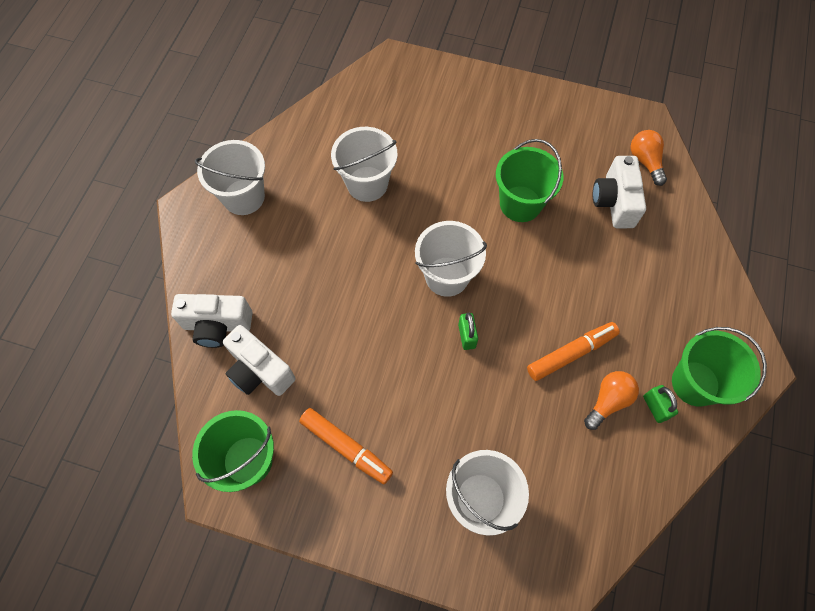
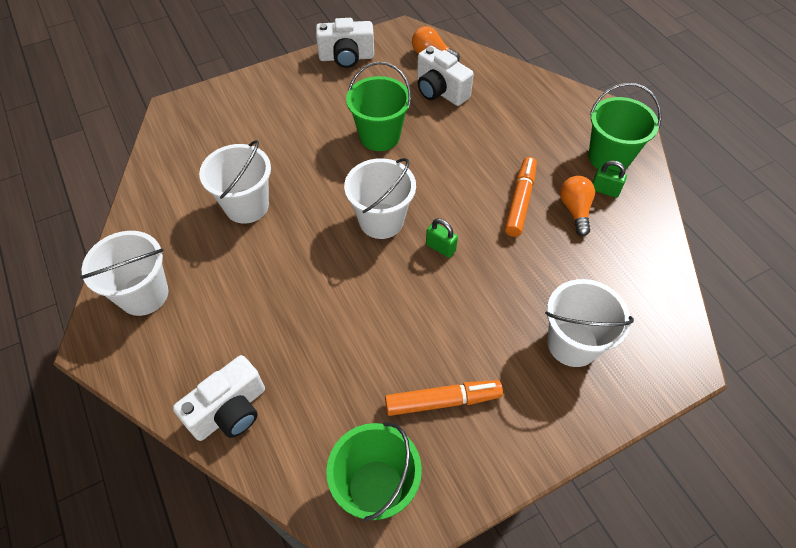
camera: 45 degrees left, 10 degrees down
(260, 371) = (308, 411): white camera -> white camera (346, 57)

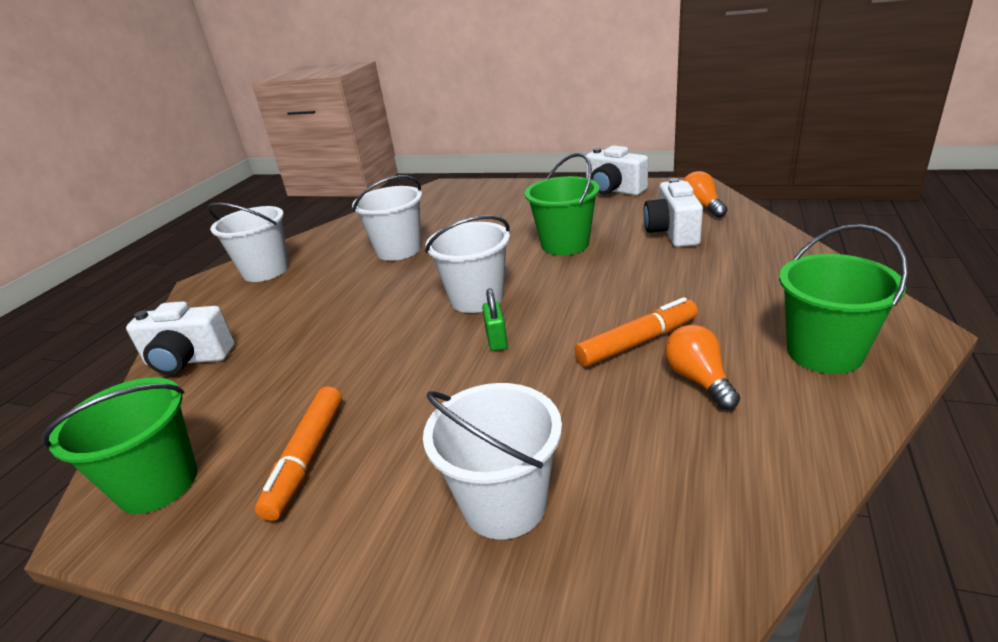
camera: 50 degrees right, 25 degrees down
(442, 401) = (307, 458): orange marker -> orange marker turned 60 degrees clockwise
(575, 210) = (698, 380): orange light bulb -> orange light bulb turned 60 degrees counterclockwise
(604, 190) = (772, 380): green padlock -> none

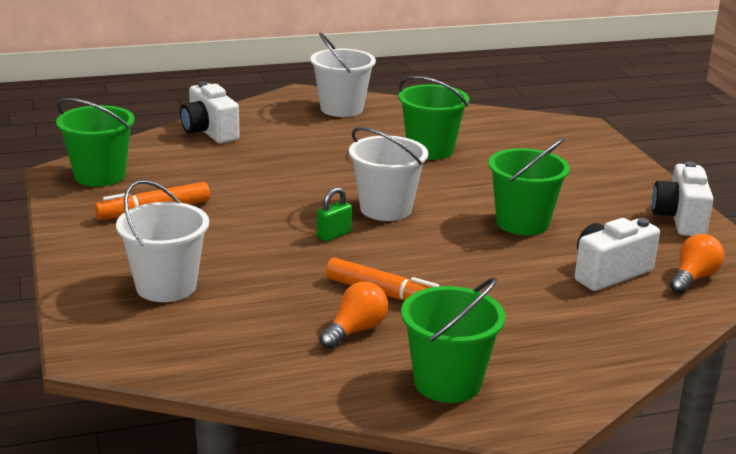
camera: 50 degrees right, 5 degrees down
(398, 250) = (430, 150): white bucket -> green bucket

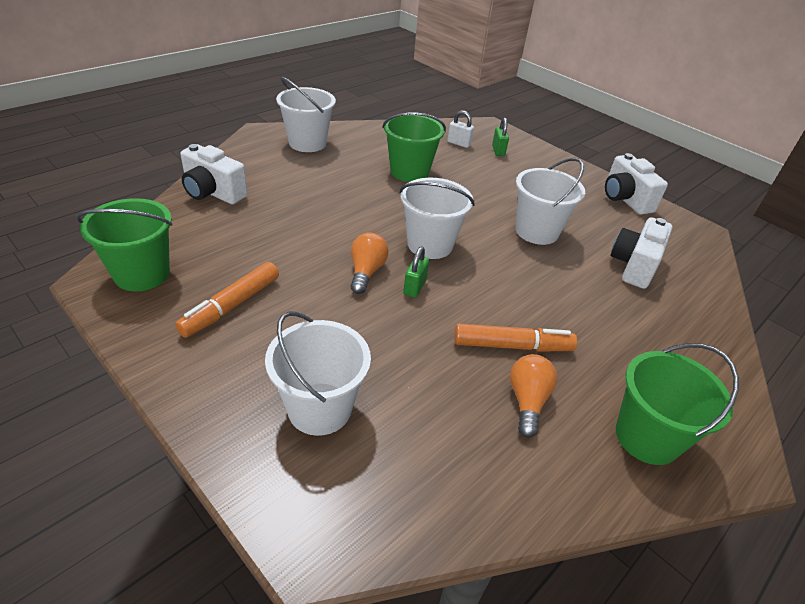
camera: 30 degrees left, 15 degrees up
(520, 135) = (459, 143): none -> white padlock
(522, 223) = (536, 231): green bucket -> white bucket
(563, 149) = (498, 151): none -> green padlock
(693, 278) = (684, 254): orange light bulb -> orange light bulb (366, 272)

